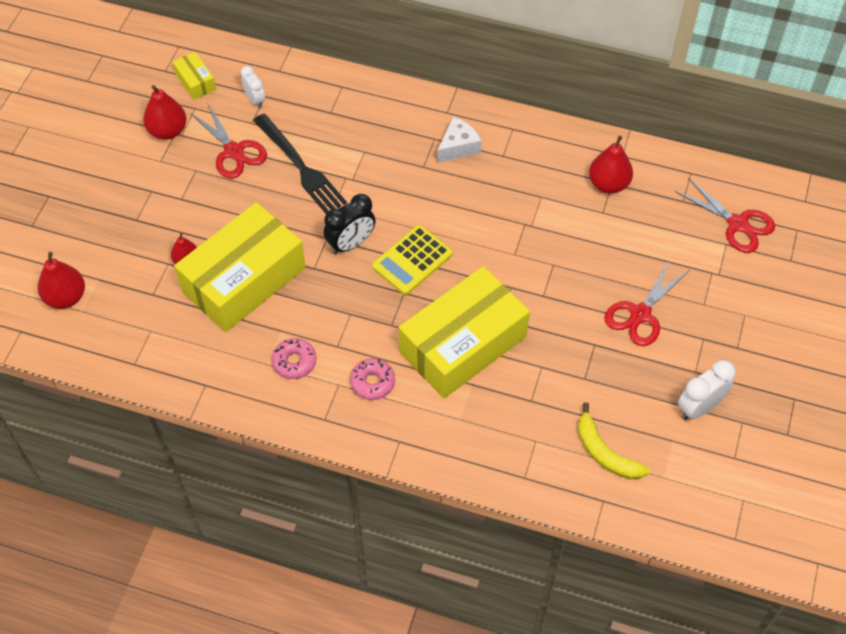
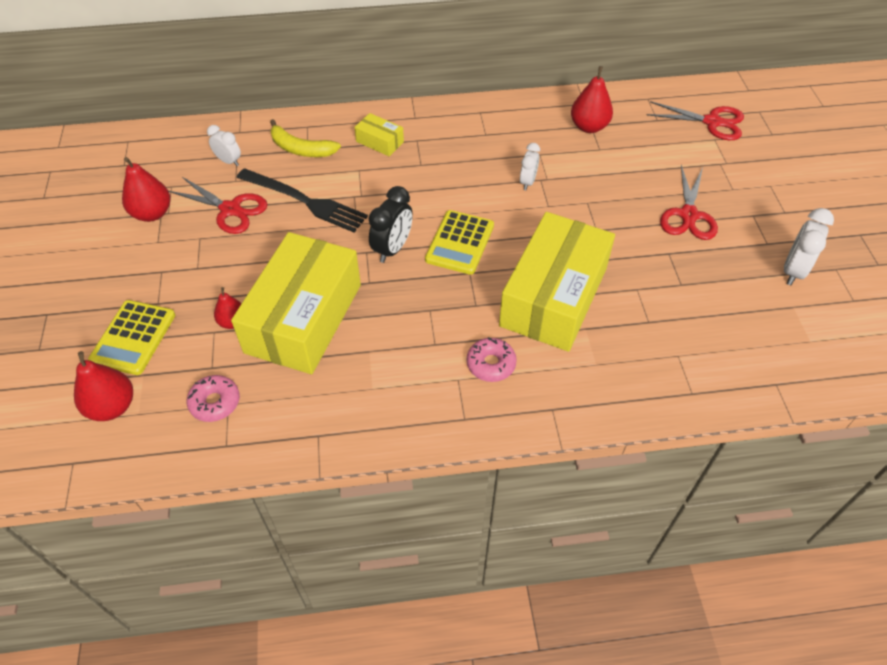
camera: 25 degrees left, 5 degrees down
(105, 244) = (133, 338): none -> yellow calculator
(195, 81) = (160, 164): yellow box -> yellow box (380, 142)
(294, 362) = (400, 375): pink donut -> pink donut (215, 402)
(458, 147) = (442, 140): white cheese -> none
(511, 222) = (527, 182): none -> white clock
(605, 453) = (746, 341): yellow banana -> yellow banana (301, 149)

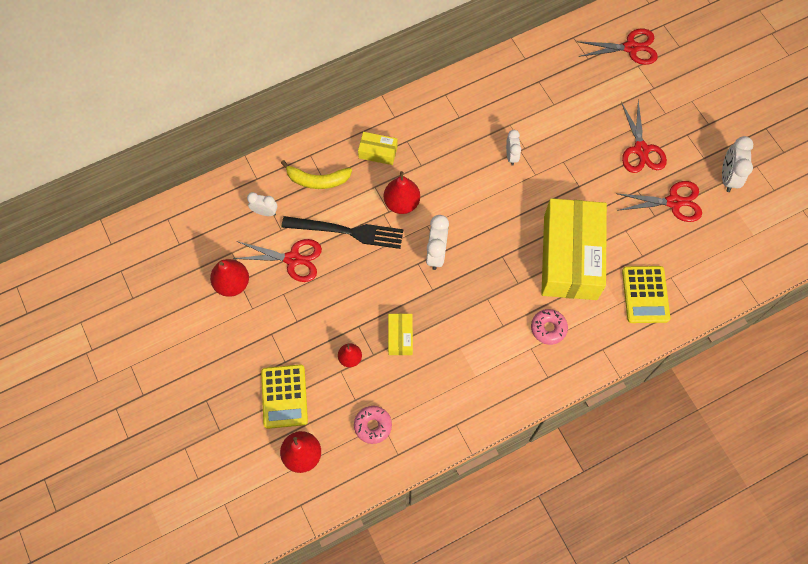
camera: 20 degrees left, 15 degrees up
(304, 318) = (400, 337): yellow box -> yellow box, size x0.42
(392, 249) = (436, 254): black clock -> white clock
(460, 243) = (484, 231): yellow calculator -> yellow calculator (645, 294)
(589, 127) = (537, 83): red pear -> red pear (402, 203)
(711, 277) = (673, 202): none -> red scissors

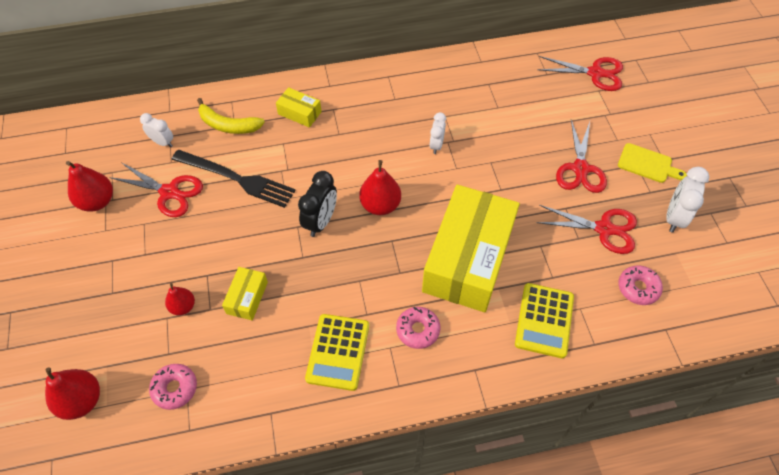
camera: 15 degrees right, 10 degrees down
(284, 396) = (93, 330): yellow calculator -> yellow calculator (338, 352)
(402, 203) = (304, 164): red pear -> red pear (380, 205)
(436, 254) = (321, 221): white clock -> black clock
(696, 131) = (647, 164): none -> yellow cutting board
(712, 248) = (638, 288): none -> pink donut

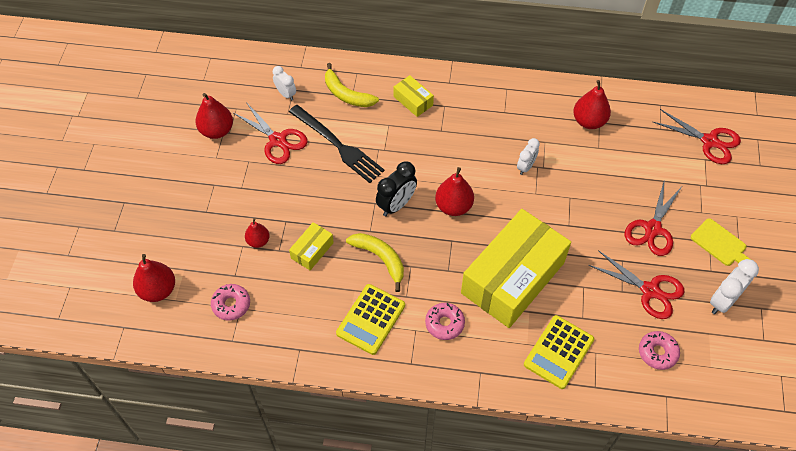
camera: 20 degrees right, 0 degrees up
(324, 283) = (380, 258): none -> yellow banana
(478, 85) = (589, 121): none -> red pear

